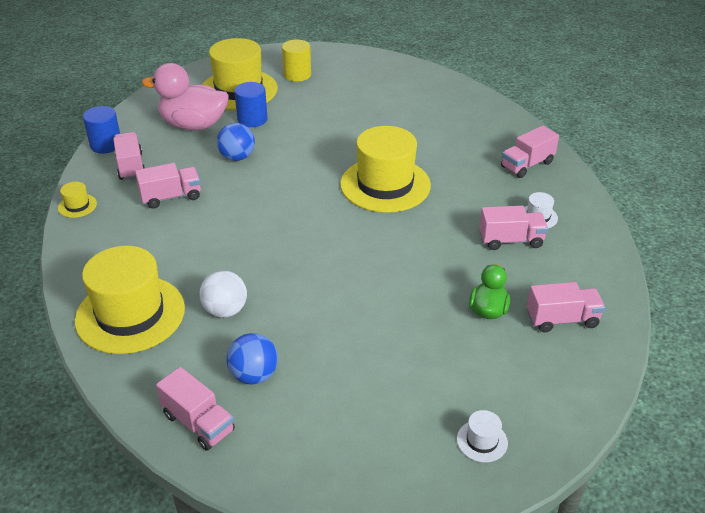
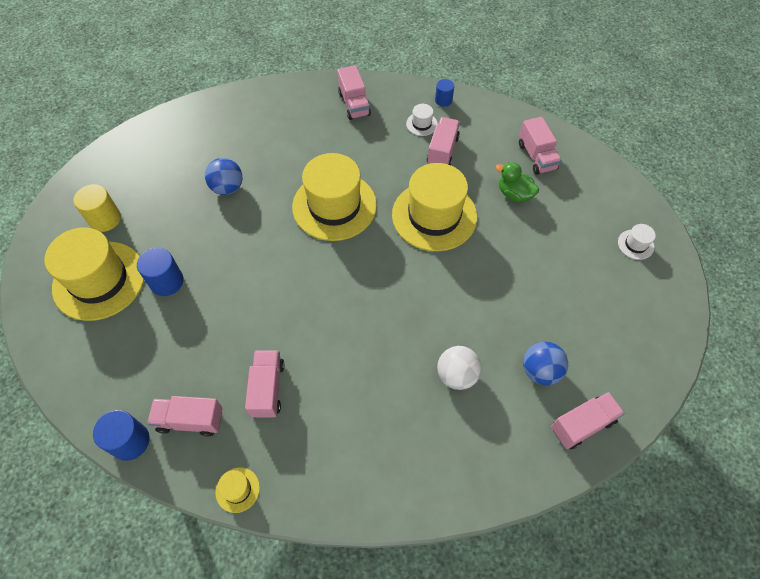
camera: 70 degrees left, 20 degrees up
(130, 314) = (435, 459): yellow hat -> yellow hat (434, 215)
(193, 125) = (143, 340): pink duck -> none
(237, 157) = (229, 312): blue ball -> blue ball (227, 188)
(562, 319) = (536, 156): pink truck -> pink truck turned 150 degrees clockwise
(588, 225) = (443, 100): none -> blue cylinder

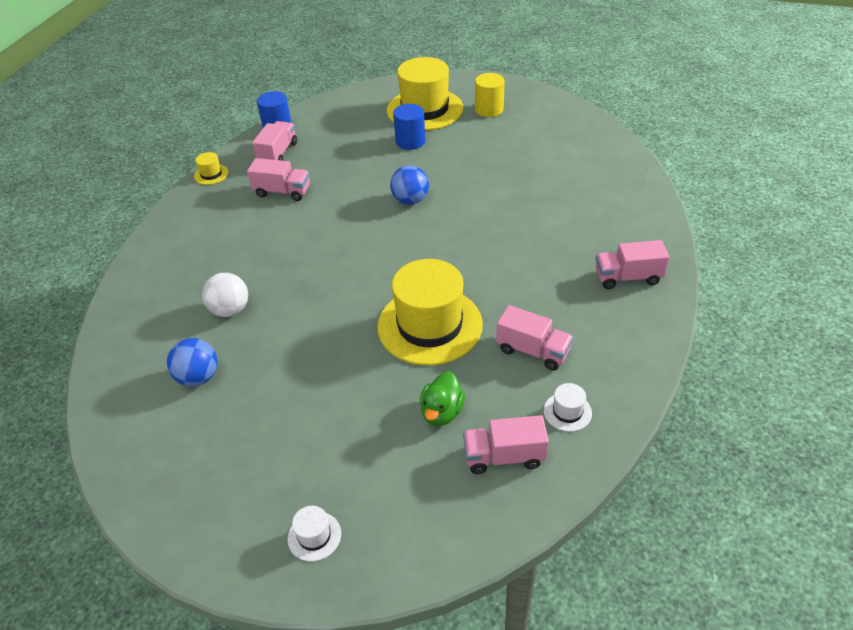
camera: 105 degrees right, 15 degrees down
(227, 188) = (509, 175): blue ball -> blue ball (410, 200)
(334, 206) = (466, 246): yellow hat -> none
(421, 124) = (585, 337): white hat -> white hat (567, 412)
(443, 100) = (630, 369): blue cylinder -> none
(514, 194) = (442, 412): green duck -> green duck turned 150 degrees clockwise
(582, 425) = (125, 397): pink truck -> none

